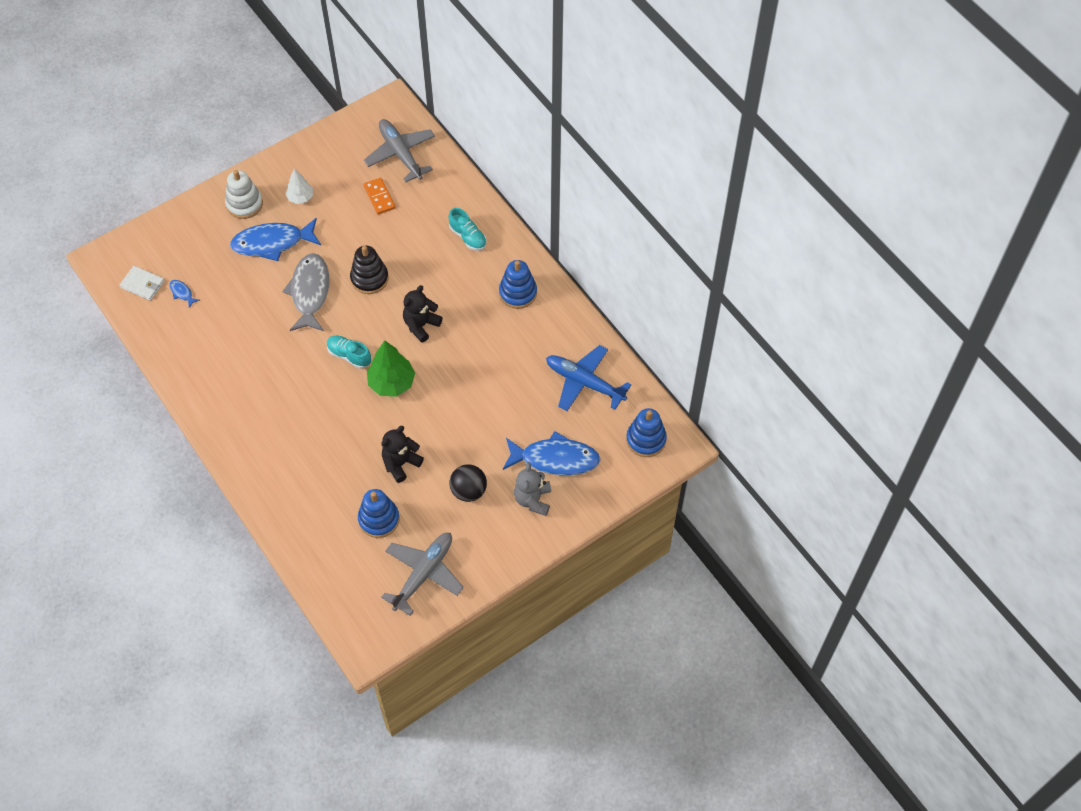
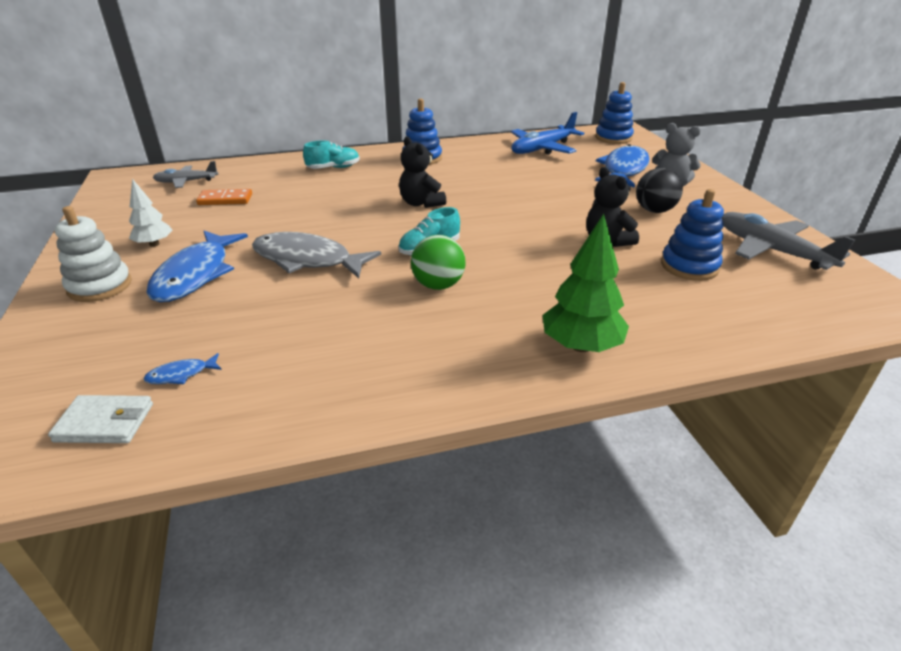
camera: 70 degrees left, 25 degrees down
(143, 284) = (105, 422): white wallet -> white wallet turned 45 degrees clockwise
(303, 376) = (438, 285): none -> green ball
(369, 278) = (329, 220): black stacking toy -> none
(391, 383) = (488, 229): green tree -> green tree (581, 346)
(401, 154) = (187, 182): grey plane -> grey plane, size x0.61

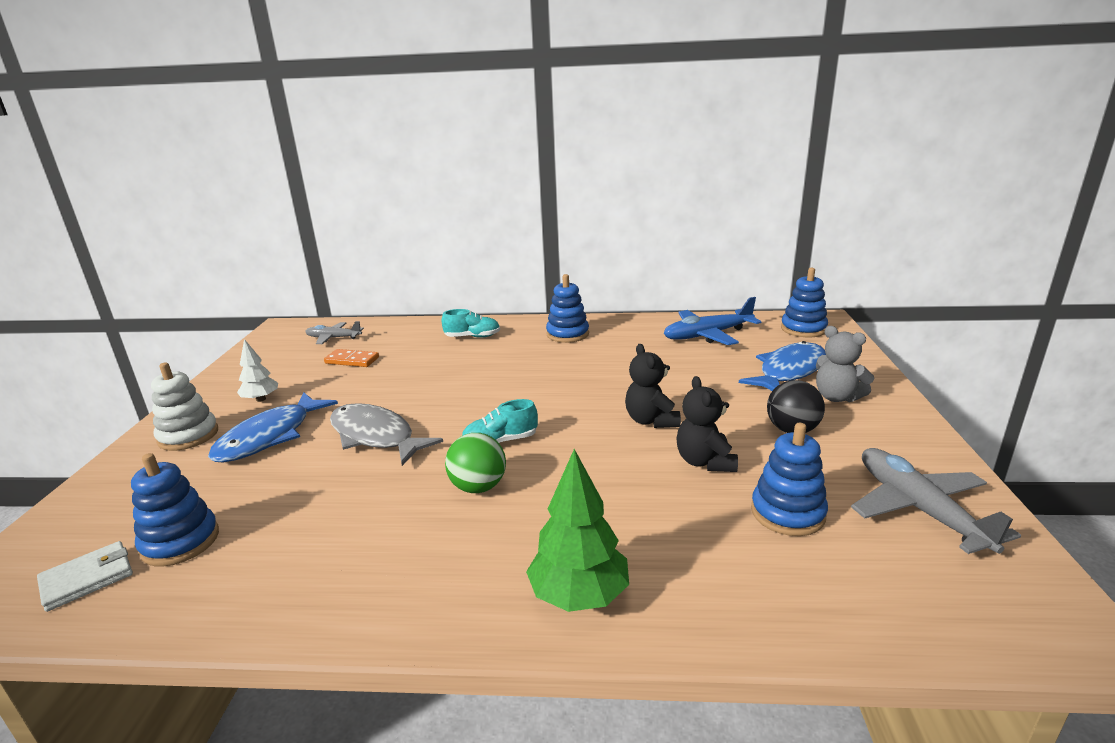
camera: 20 degrees right, 10 degrees down
(105, 422) = (87, 578): white wallet -> white wallet turned 60 degrees counterclockwise
(181, 374) = (180, 542): blue fish -> blue stacking toy
(421, 203) = (529, 387): black teddy bear -> black teddy bear (651, 421)

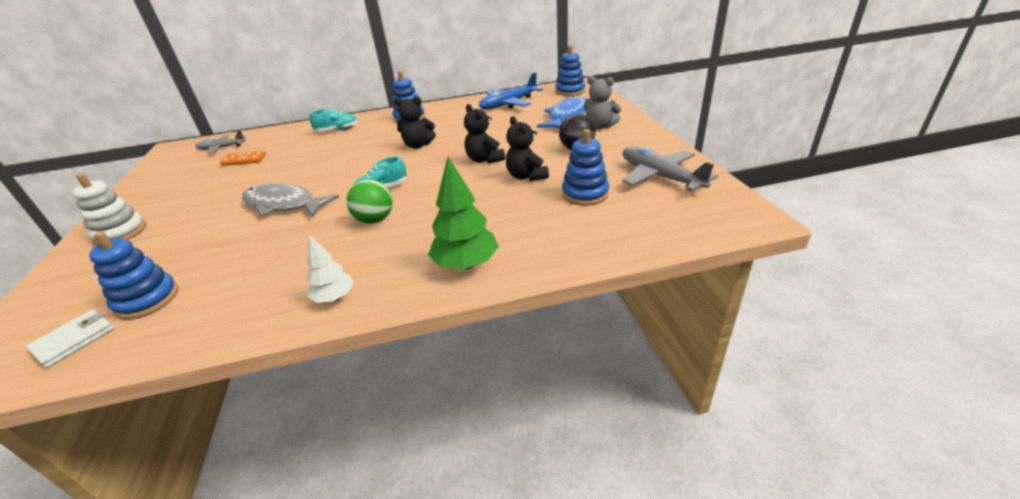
camera: 15 degrees left, 10 degrees up
(261, 399) = (175, 198): white tree -> white tree (335, 298)
(270, 437) = (195, 220): blue fish -> none
(567, 379) = (418, 145): none -> black teddy bear

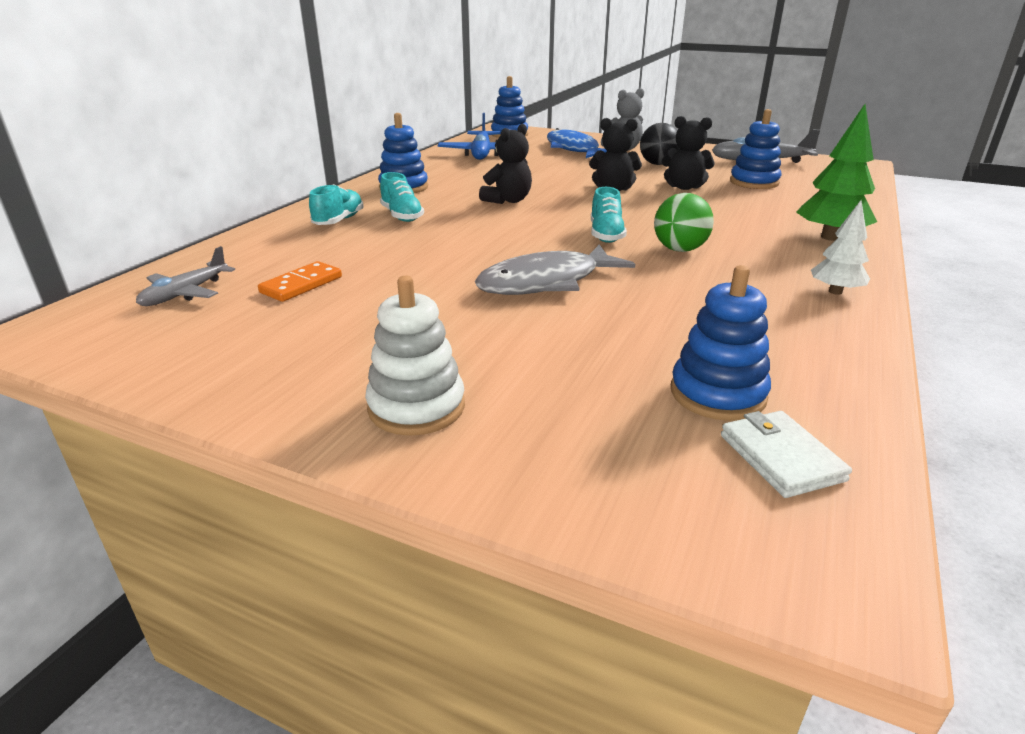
camera: 55 degrees left, 5 degrees down
(359, 137) = (402, 216): none -> turquoise shoe

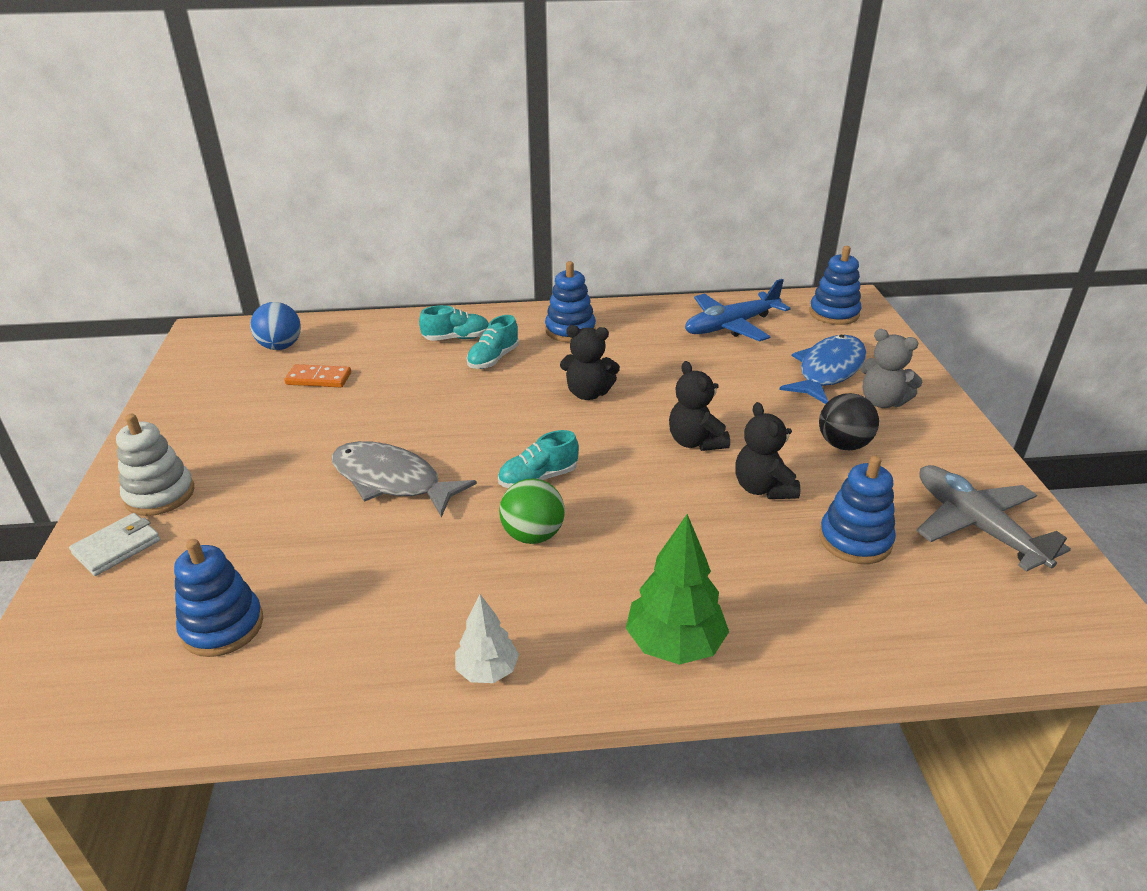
camera: 60 degrees right, 5 degrees up
(186, 293) = (280, 347): grey plane -> blue ball
(780, 457) = (136, 678): white wallet -> white wallet (117, 547)

